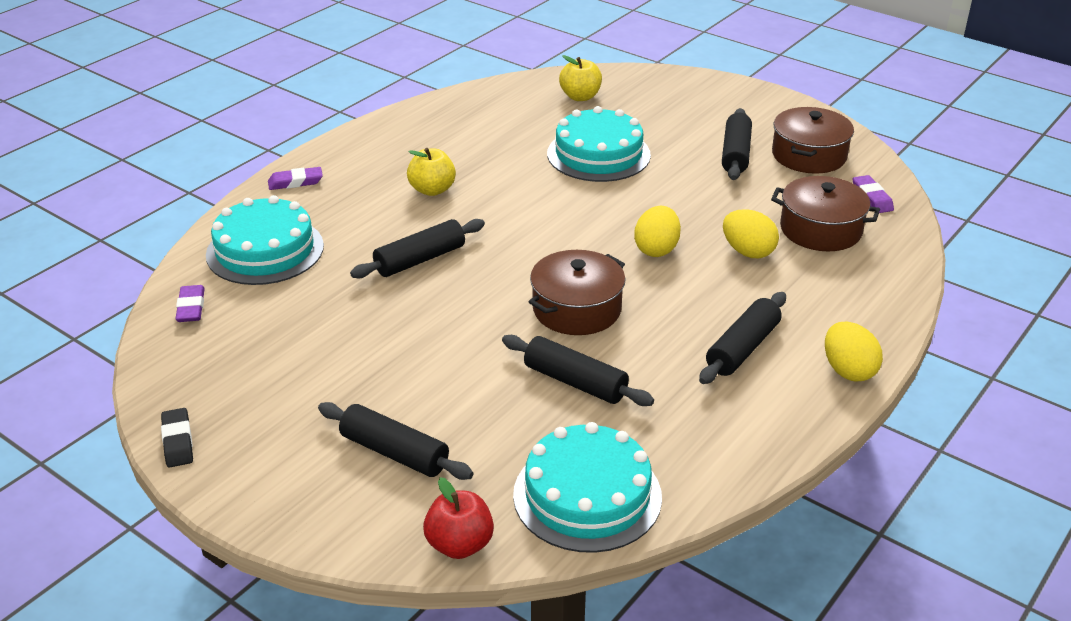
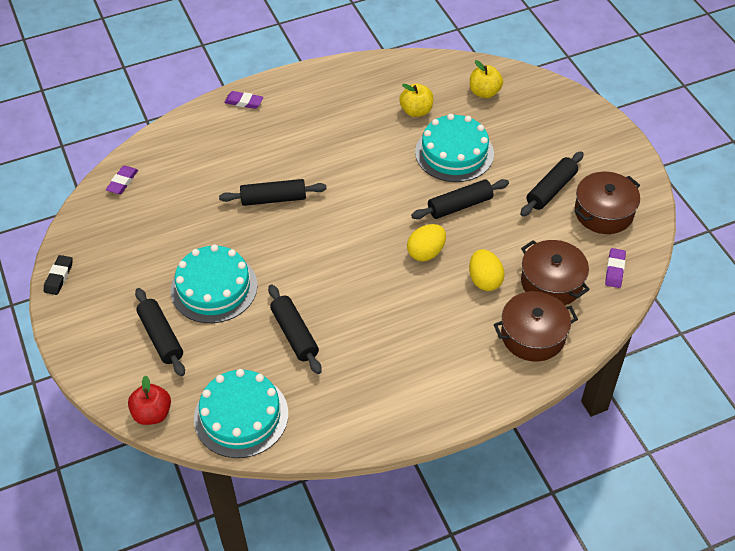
camera: 30 degrees right, 15 degrees up
(265, 250) = (190, 153): turquoise cake -> turquoise cake (214, 287)
(432, 190) = (322, 142): yellow apple -> yellow apple (416, 111)
(577, 309) = (338, 279): brown pot -> brown pot (533, 335)
(742, 348) = (415, 355): black rolling pin -> black rolling pin (460, 205)
(848, 370) = (467, 403): yellow egg -> none

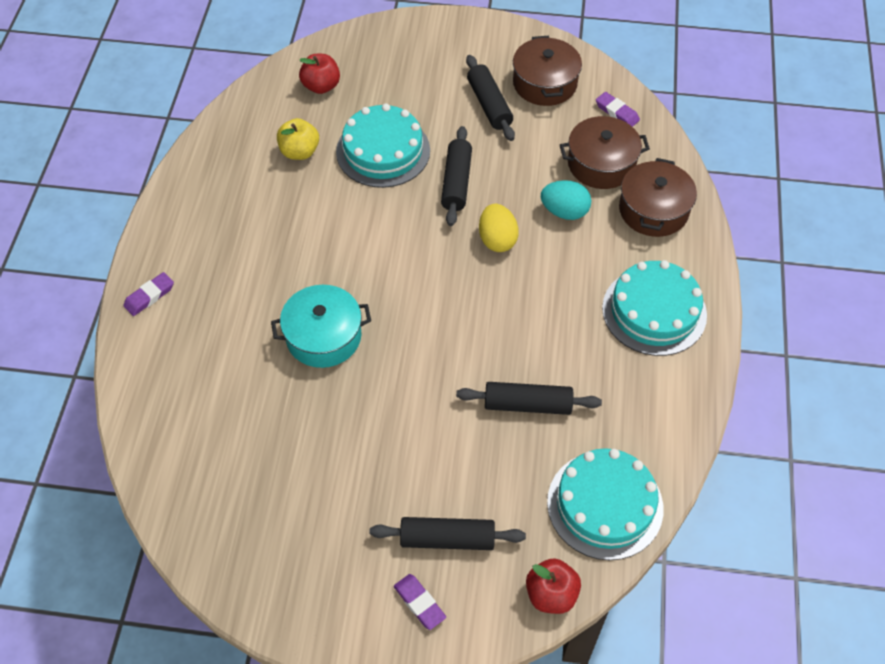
camera: 60 degrees left, 5 degrees up
(59, 277) = (276, 617): black eraser -> none
(122, 182) = (173, 479): purple eraser -> purple eraser (419, 603)
(214, 287) = (411, 453): turquoise cake -> turquoise cake (654, 311)
(273, 199) = (323, 336): black rolling pin -> turquoise pot
(484, 92) = (321, 86): yellow apple -> red apple
(484, 280) = (564, 212): yellow egg -> turquoise egg

